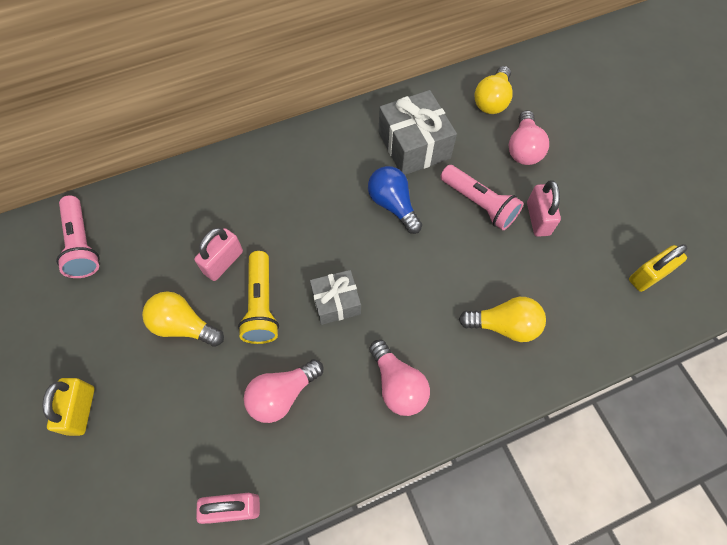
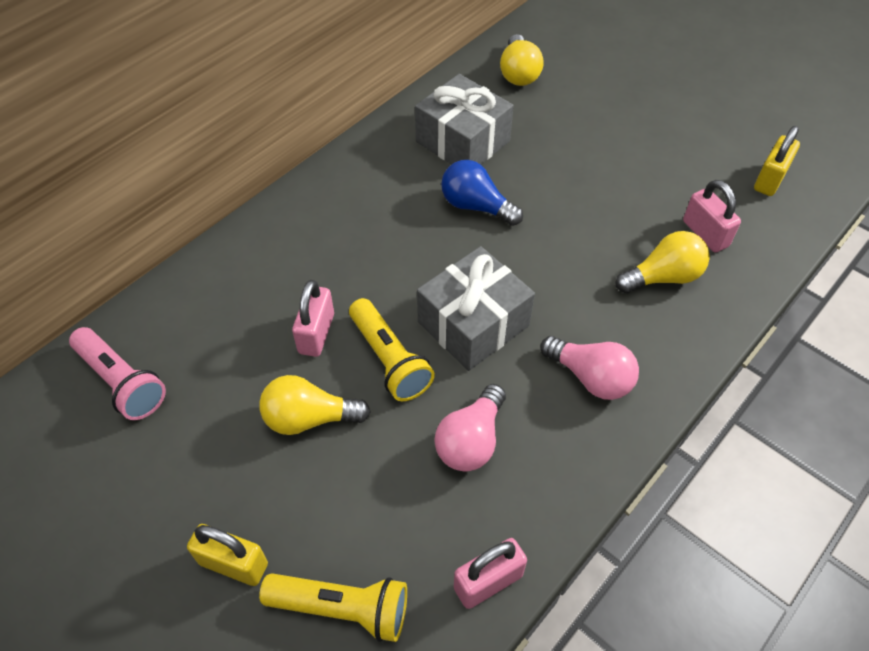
camera: 25 degrees left, 10 degrees down
(81, 410) = (233, 563): yellow padlock -> yellow padlock turned 45 degrees counterclockwise
(129, 478) = (342, 609): none -> yellow flashlight
(336, 302) = (473, 324): grey gift -> grey gift, size x1.62
(479, 204) = (566, 174): pink flashlight -> none
(523, 148) = (578, 107): pink light bulb -> none
(538, 219) = (633, 166): pink padlock -> pink padlock (705, 234)

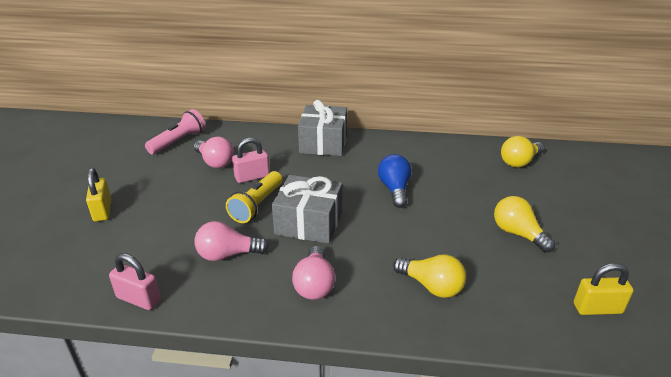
camera: 55 degrees right, 20 degrees down
(121, 382) = (178, 141): pink flashlight -> pink flashlight turned 150 degrees counterclockwise
(234, 360) = (215, 162): none -> pink light bulb
(309, 418) = (199, 196): yellow light bulb -> yellow light bulb (518, 234)
(342, 609) = (95, 253): yellow flashlight -> none
(462, 141) = (436, 166): grey gift -> grey gift (323, 143)
(705, 234) = (496, 292): pink padlock -> none

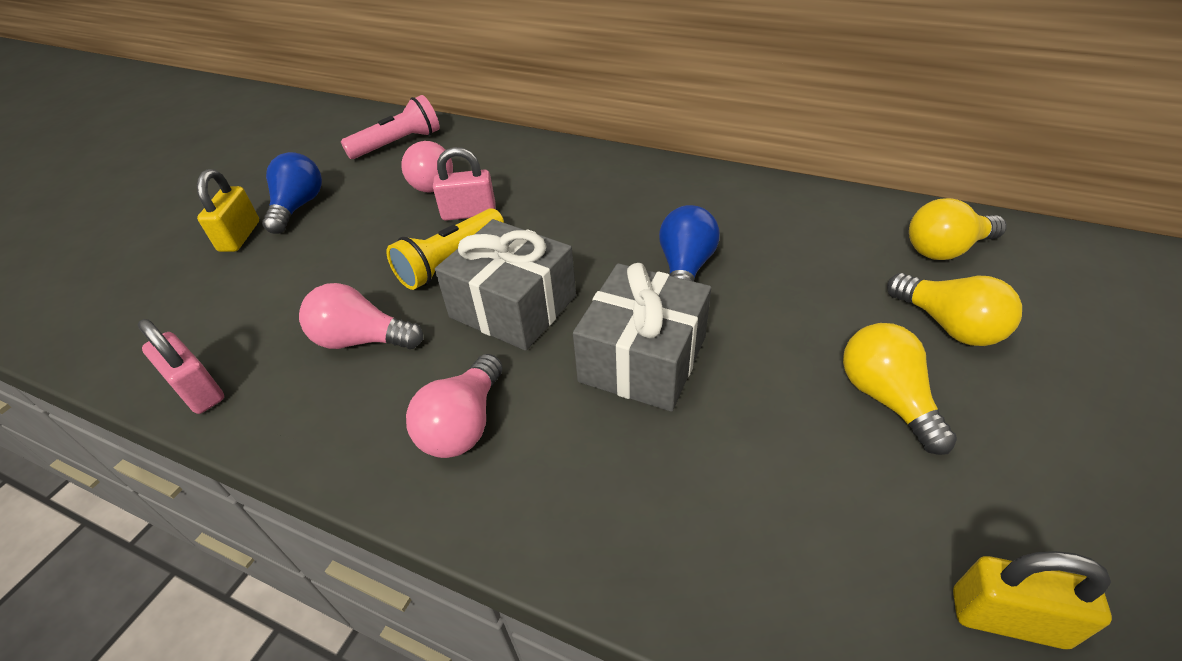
camera: 20 degrees right, 10 degrees up
(133, 188) = (298, 207): none -> blue light bulb
(323, 143) = (606, 170): grey gift -> grey gift (643, 359)
(431, 286) = (665, 475): yellow light bulb -> yellow light bulb (948, 325)

